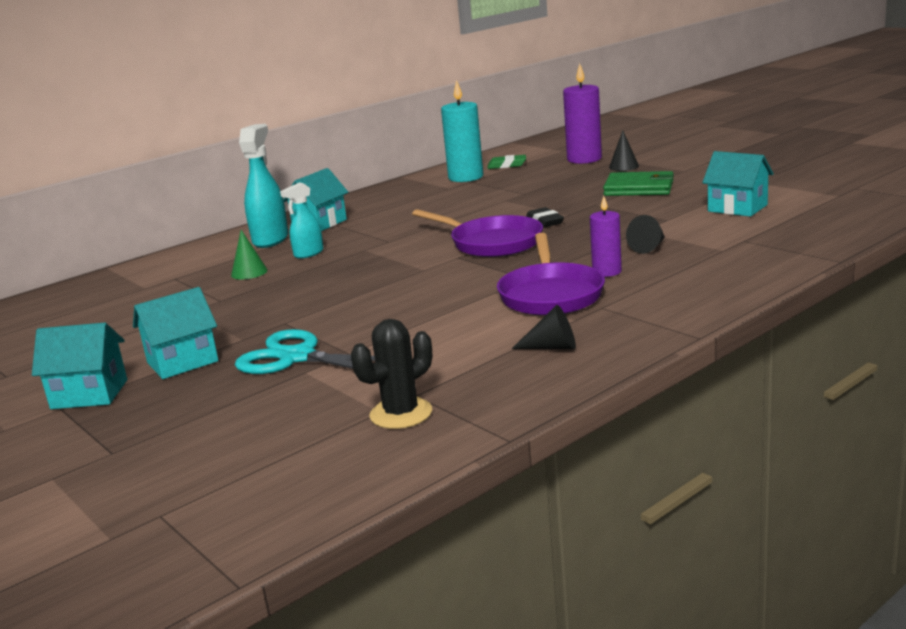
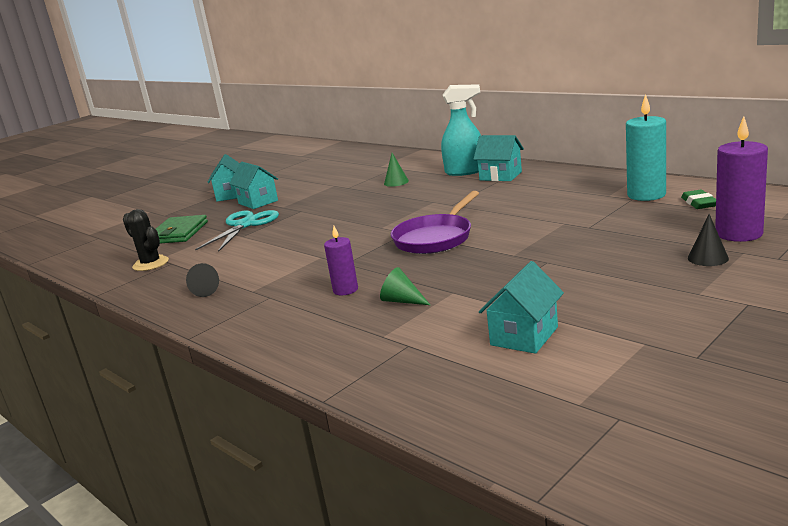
camera: 85 degrees right, 0 degrees up
(308, 254) = (429, 188): turquoise spray bottle -> none
(545, 221) = (492, 248): black eraser -> none
(550, 294) = (305, 276): purple pan -> none
(639, 188) = (609, 276): green wallet -> green wallet (178, 233)
(649, 247) = (402, 301): black cone -> green cone

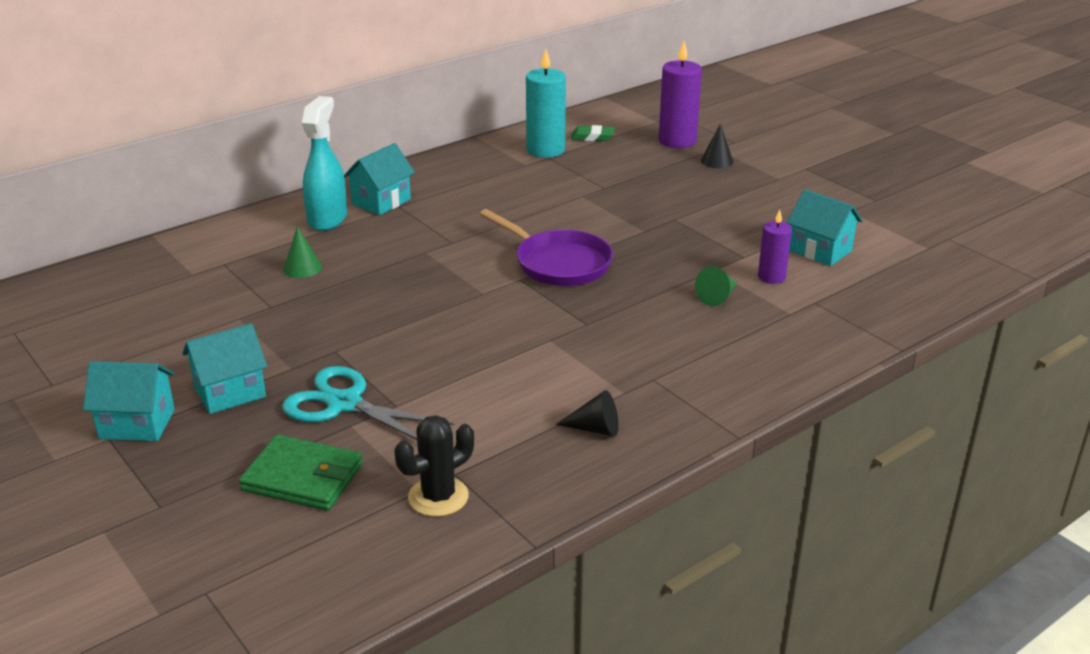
camera: 85 degrees left, 10 degrees up
(345, 290) = (667, 327): purple candle -> purple candle (771, 277)

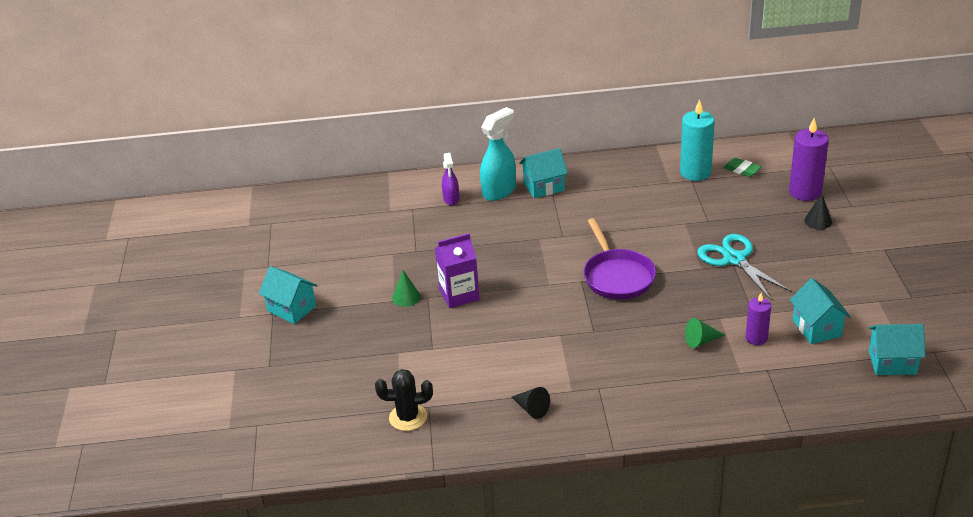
camera: 35 degrees right, 5 degrees up
(230, 392) = (351, 305): turquoise house -> turquoise house (892, 362)
(270, 241) = (451, 199): none -> purple spray bottle
(302, 268) = (455, 227): green cone -> green cone (406, 297)
(303, 477) = (349, 376): green wallet -> none
(344, 404) = (405, 336): turquoise scissors -> turquoise scissors (734, 259)
(377, 336) = (459, 295): none -> purple carton

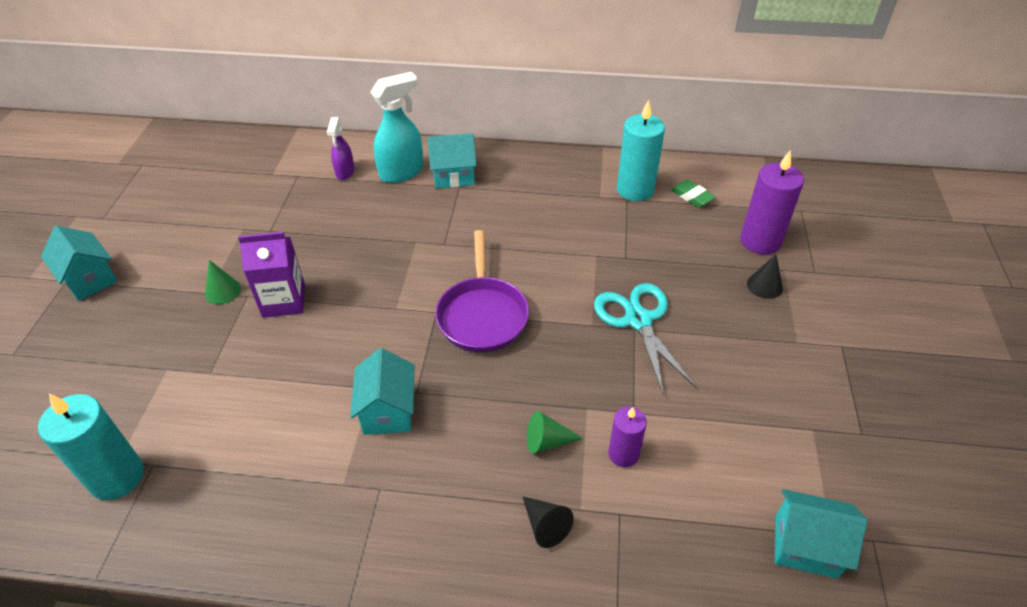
camera: 10 degrees right, 10 degrees up
(408, 417) = (117, 477): black cactus -> turquoise candle
(531, 409) = (276, 503): black cone -> black cone (545, 525)
(817, 328) = (712, 456): turquoise house -> turquoise house (388, 411)

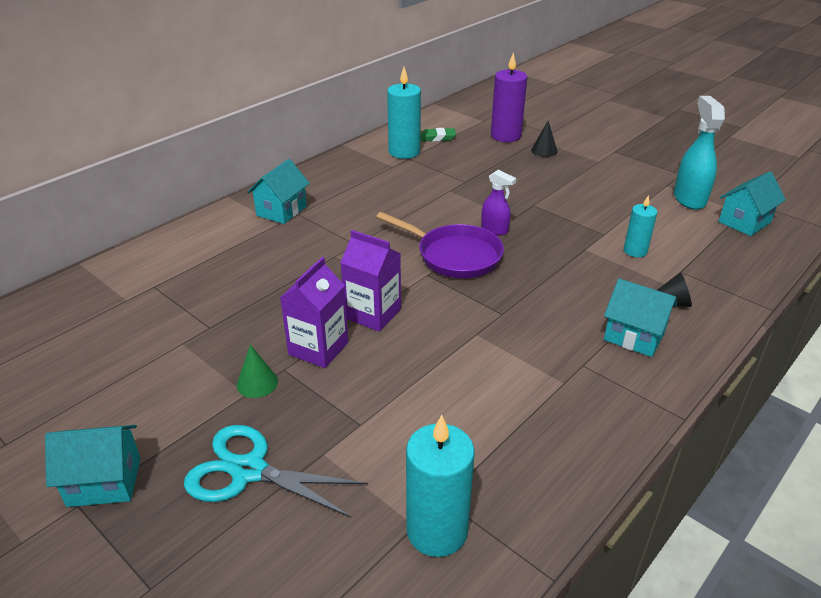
camera: 55 degrees left, 10 degrees down
(345, 172) = (192, 259): purple spray bottle -> purple spray bottle (494, 230)
(351, 307) = (373, 314): none -> purple carton
(388, 411) = (508, 334): turquoise house -> turquoise house (634, 336)
(402, 172) = (239, 231): turquoise spray bottle -> turquoise spray bottle (689, 199)
(547, 441) = (600, 274): green cone -> none
(623, 454) = (635, 251): purple candle -> turquoise candle
(638, 320) = (527, 200): turquoise scissors -> turquoise scissors (249, 471)

